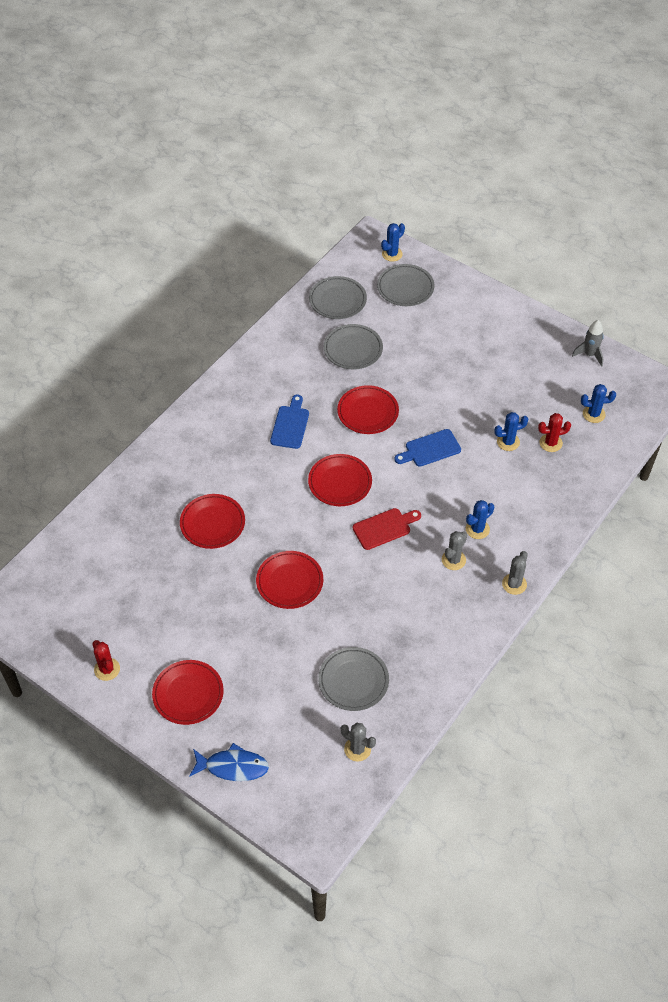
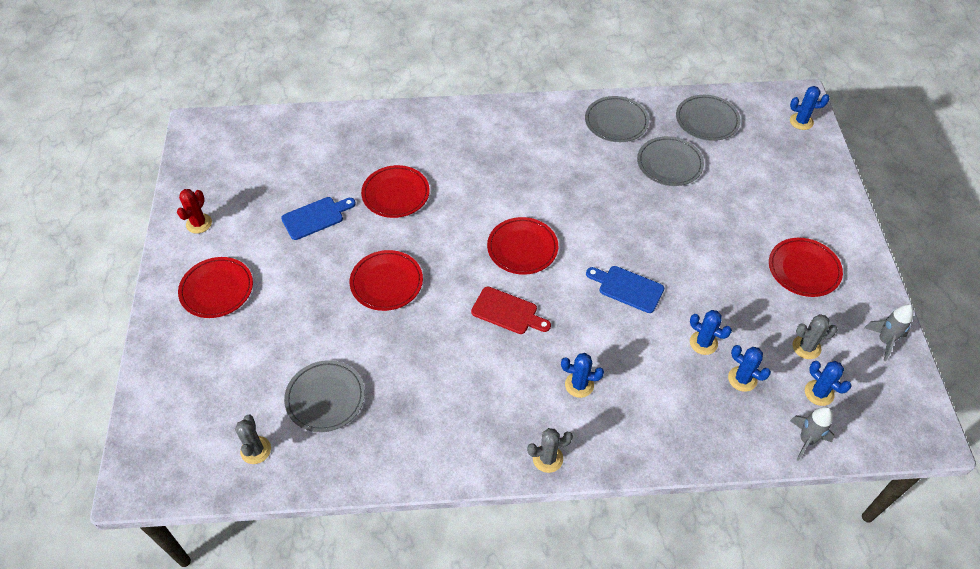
camera: 50 degrees right, 0 degrees up
(233, 766) = (169, 368): blue fish -> none
(290, 425) = (545, 176): blue cutting board -> blue cutting board (316, 217)
(368, 412) = (616, 218): red plate -> red plate (803, 269)
(405, 288) = (778, 154): grey plate -> grey plate (616, 122)
(453, 560) = (526, 389): grey cactus -> grey cactus (806, 347)
(550, 443) = (742, 379): red cactus -> blue cactus
(617, 445) = (806, 440): none -> grey rocket

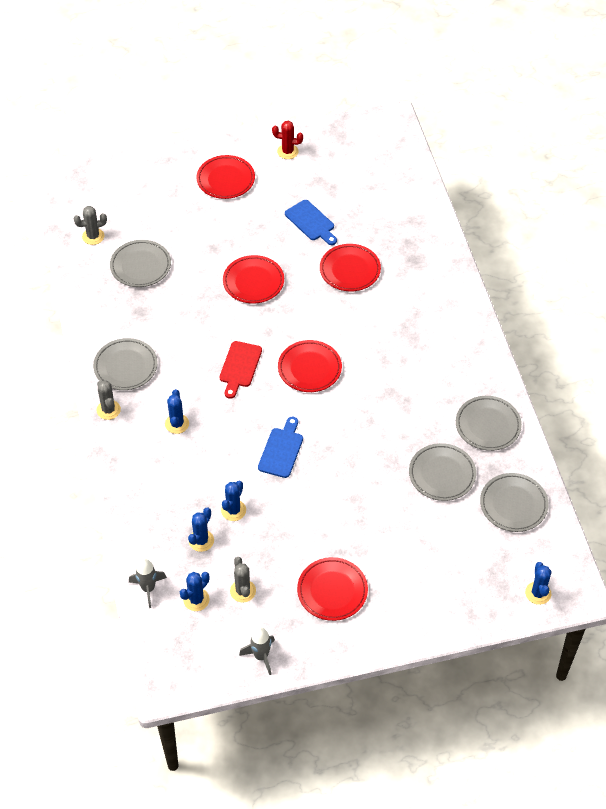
camera: 80 degrees right, 0 degrees up
(483, 432) = (125, 366): none -> grey plate

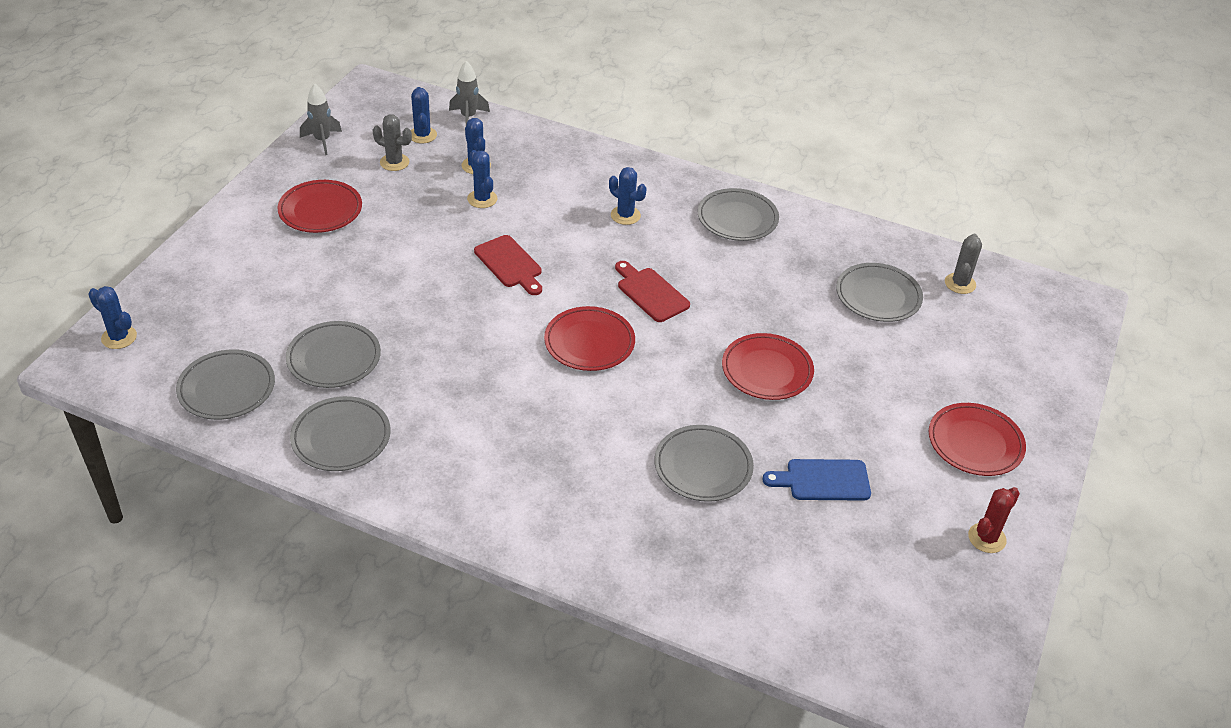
camera: 125 degrees right, 10 degrees down
(108, 410) = (692, 183): grey cactus -> none
(281, 450) = (510, 264): blue cutting board -> red cutting board
(350, 270) = (703, 467): red plate -> grey plate

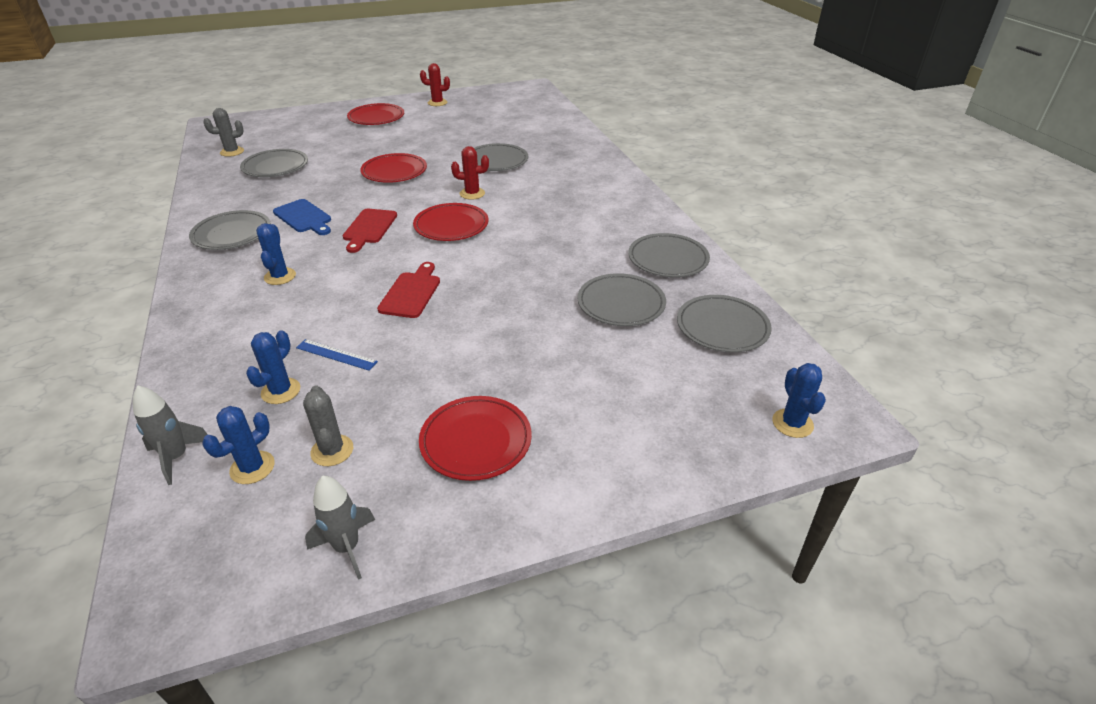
camera: 130 degrees left, 5 degrees down
(482, 199) = (336, 354): blue cactus -> blue ruler
(640, 395) = (472, 194): none -> red cactus
(823, 480) = (457, 136): blue cutting board -> blue cutting board (304, 217)

